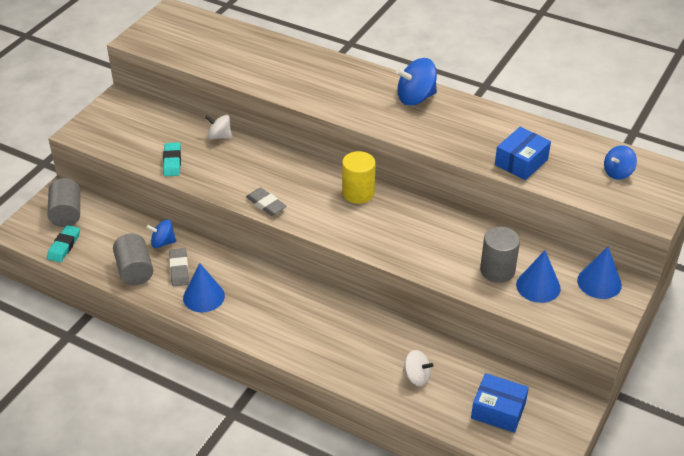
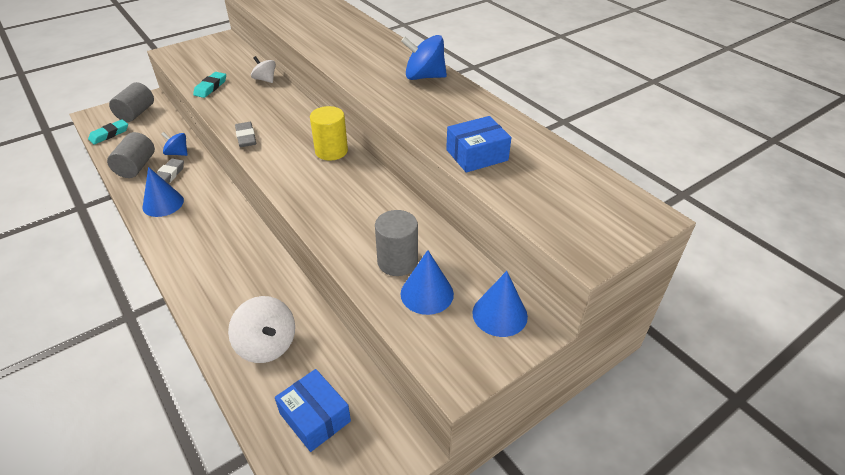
camera: 25 degrees right, 0 degrees up
(416, 377) = (267, 344): white spinning top -> white spinning top, size x1.59
(618, 172) = (579, 195): blue spinning top -> none

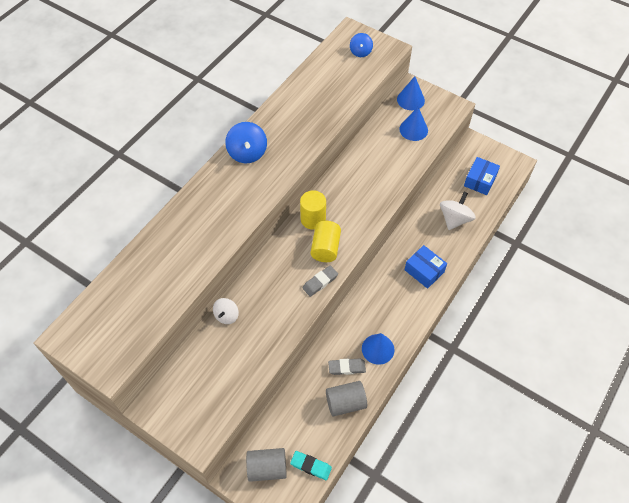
camera: 110 degrees left, 15 degrees up
(177, 153) = (314, 381): blue spinning top -> blue spinning top (360, 52)
(210, 87) = (256, 354): turquoise eraser -> none
(284, 151) = (325, 248): none -> yellow cylinder
(397, 262) = (398, 148): grey cylinder -> none
(477, 155) = (332, 102): blue box -> blue box (424, 271)

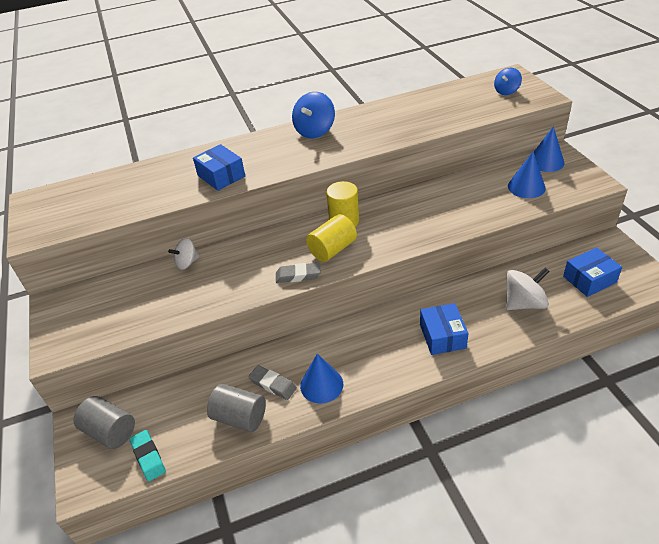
camera: 40 degrees right, 15 degrees down
(213, 233) = (221, 176): none -> blue box

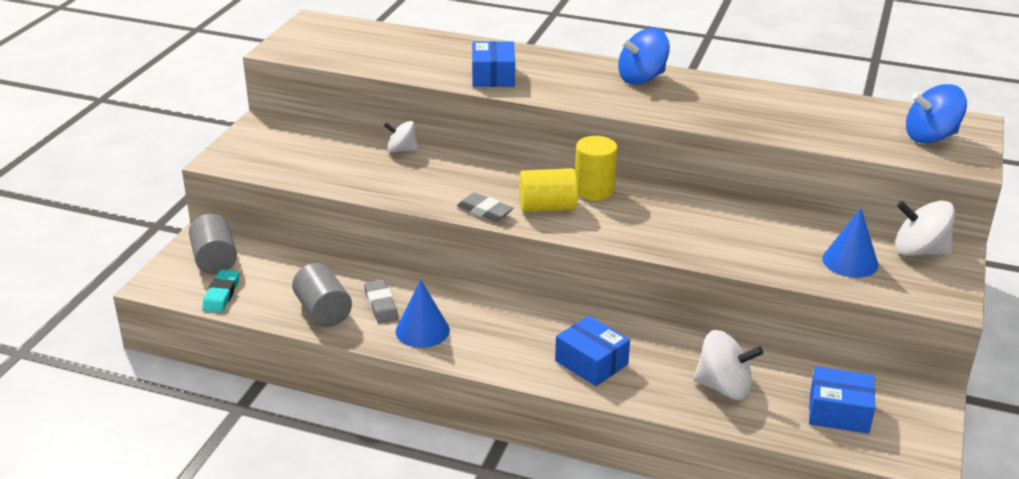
camera: 35 degrees right, 10 degrees down
(442, 336) = (591, 362): blue box -> blue box turned 75 degrees counterclockwise
(506, 91) = (930, 137): blue spinning top -> blue spinning top, size x1.59
(546, 162) = (919, 251): blue cone -> white spinning top

